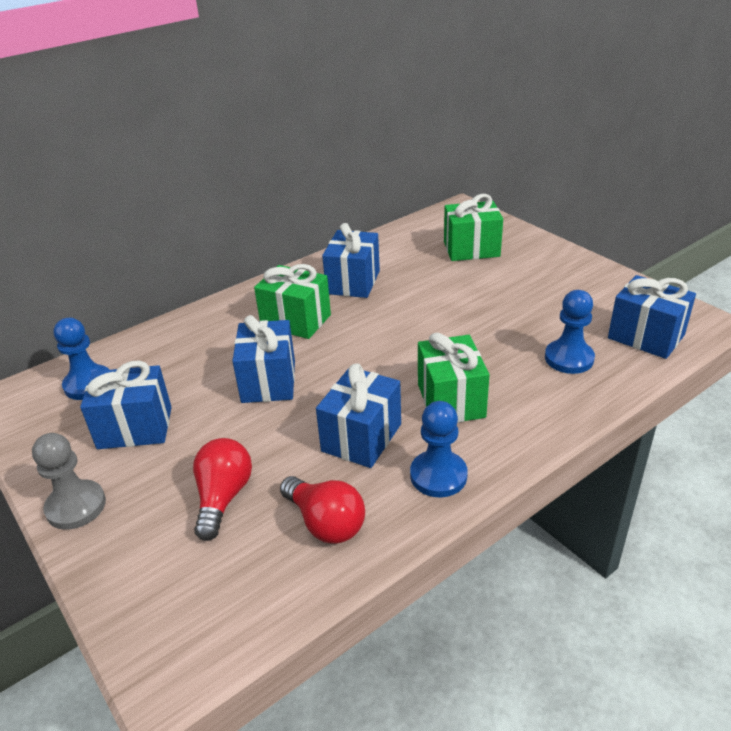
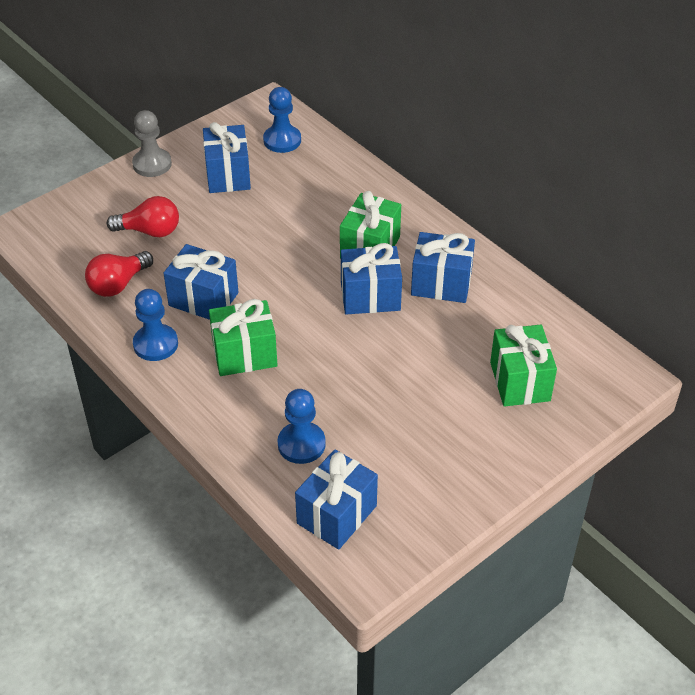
camera: 85 degrees right, 10 degrees up
(268, 381) = (279, 239): blue gift -> blue gift (370, 296)

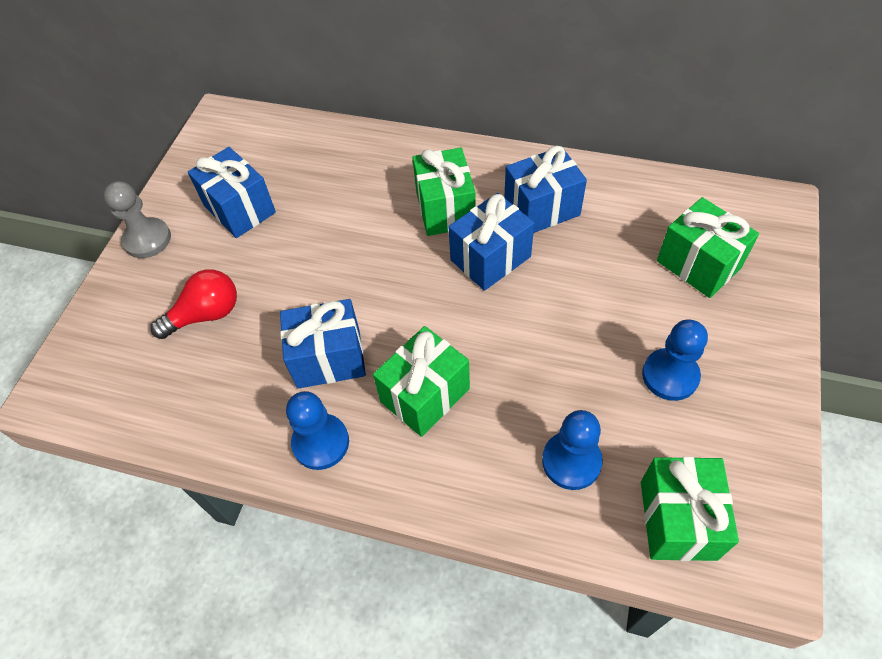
camera: 30 degrees left, 10 degrees up
(118, 284) = (220, 396): red light bulb -> none
(282, 140) = (265, 146): blue pawn -> blue pawn (670, 375)
(336, 514) = (677, 519): blue gift -> green gift

